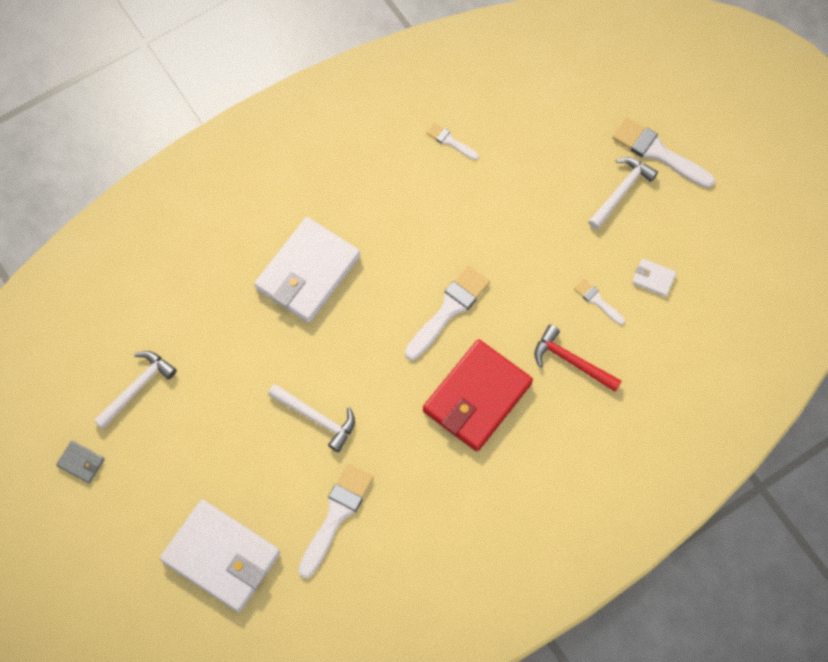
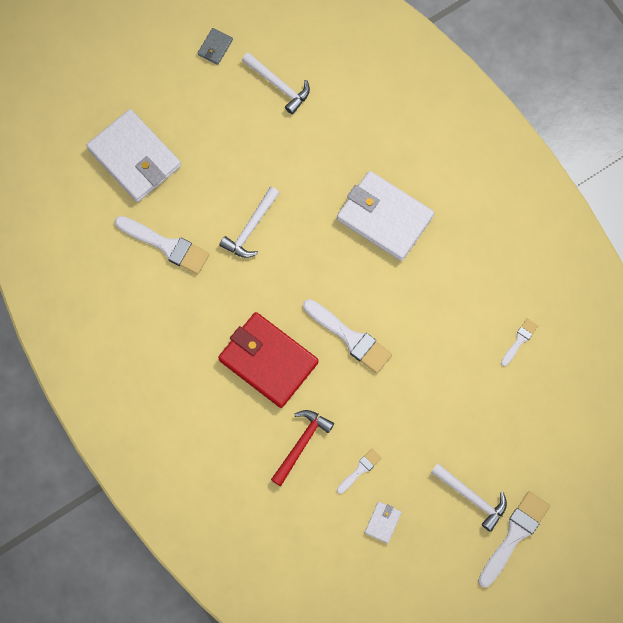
camera: 90 degrees right, 5 degrees up
(221, 557) = (134, 158): white wallet -> white wallet turned 75 degrees counterclockwise

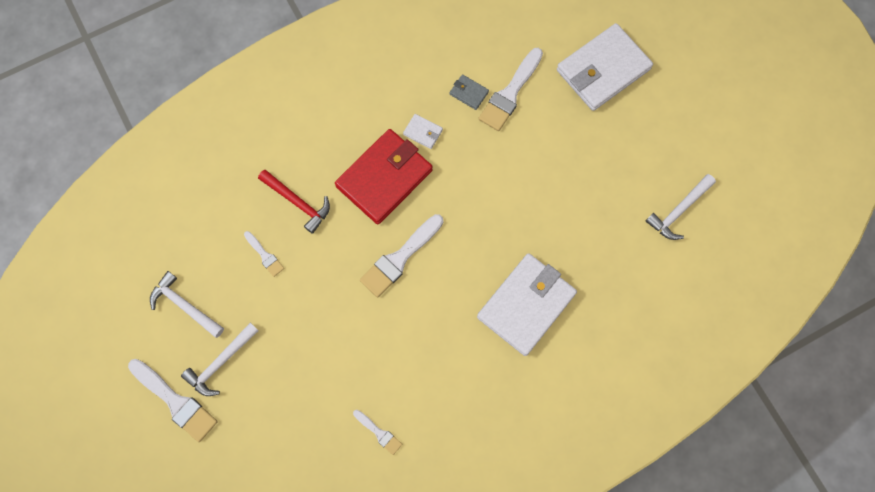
camera: 95 degrees right, 0 degrees up
(215, 47) = (722, 152): grey wallet -> grey wallet (469, 93)
(251, 228) = (523, 172): white hammer -> white hammer (185, 306)
(382, 522) = (210, 272): white wallet -> white wallet (423, 132)

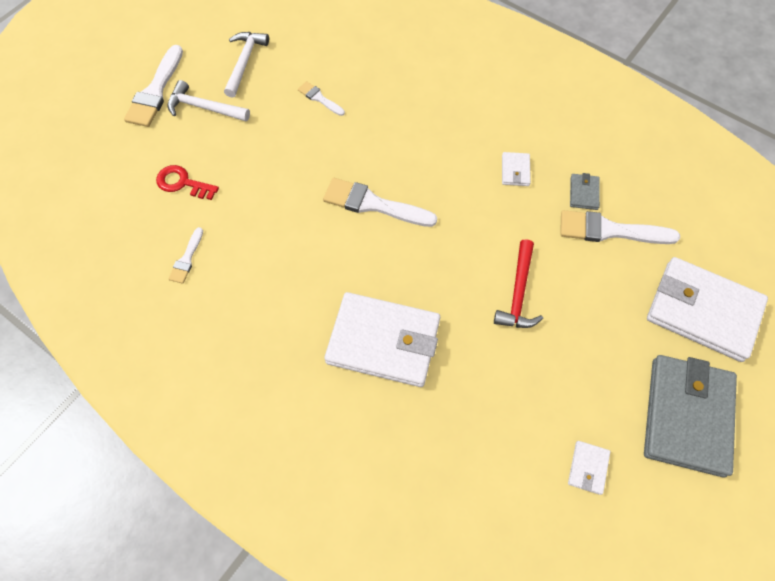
camera: 65 degrees right, 10 degrees down
(265, 255) = (319, 98): white brush -> white brush turned 105 degrees clockwise
(298, 202) = (383, 102): red hammer -> red hammer (518, 293)
(298, 411) = (182, 183): none -> red key
(384, 178) = (447, 158): red wallet -> none
(671, 127) = (686, 416): none -> grey wallet
(679, 211) = (588, 468): white hammer -> white wallet

